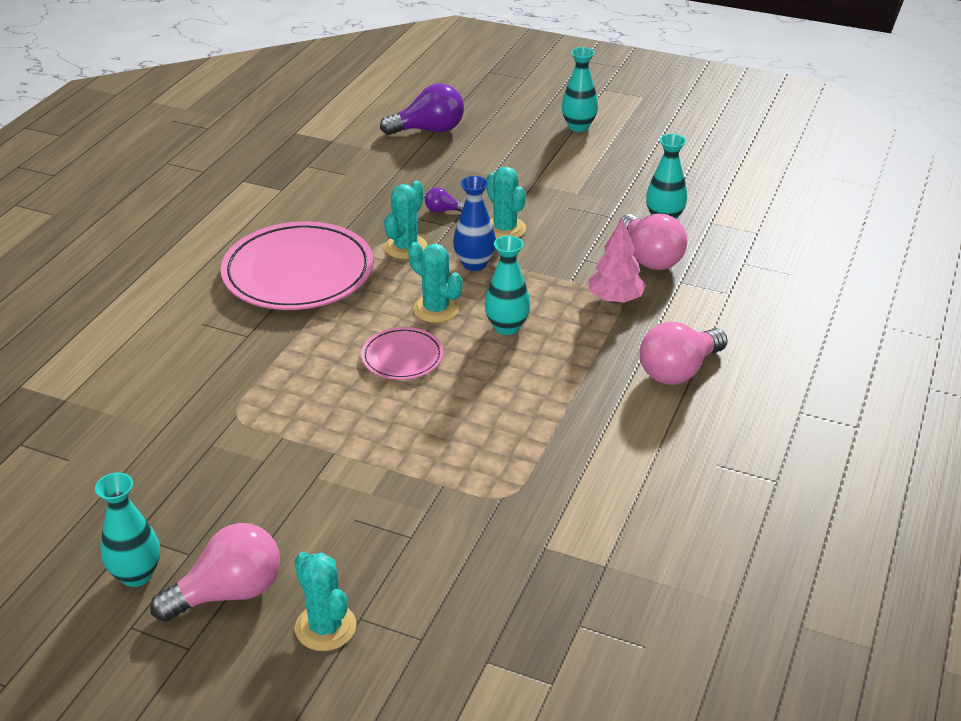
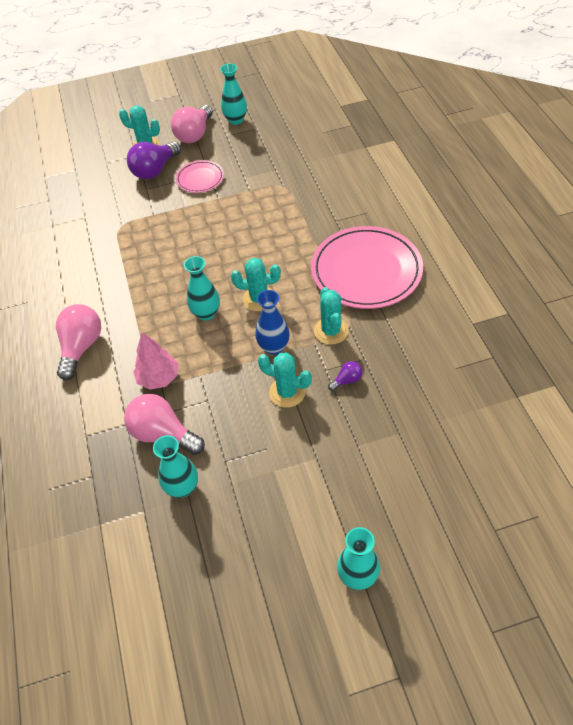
camera: 145 degrees right, 15 degrees up
(402, 357) = (242, 259): pink plate -> pink plate (200, 179)
(429, 130) = (468, 467): purple light bulb -> purple light bulb (155, 170)

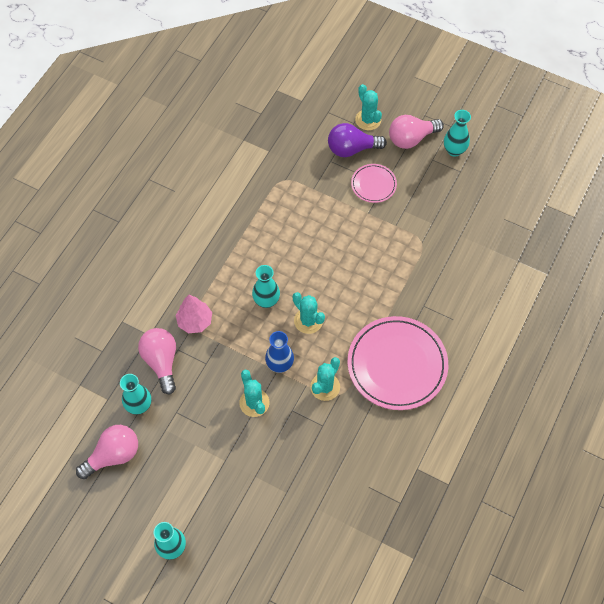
camera: 40 degrees right, 10 degrees up
(81, 347) = (174, 256): pink light bulb -> pink light bulb (113, 455)
(347, 380) = (296, 429): purple light bulb -> none

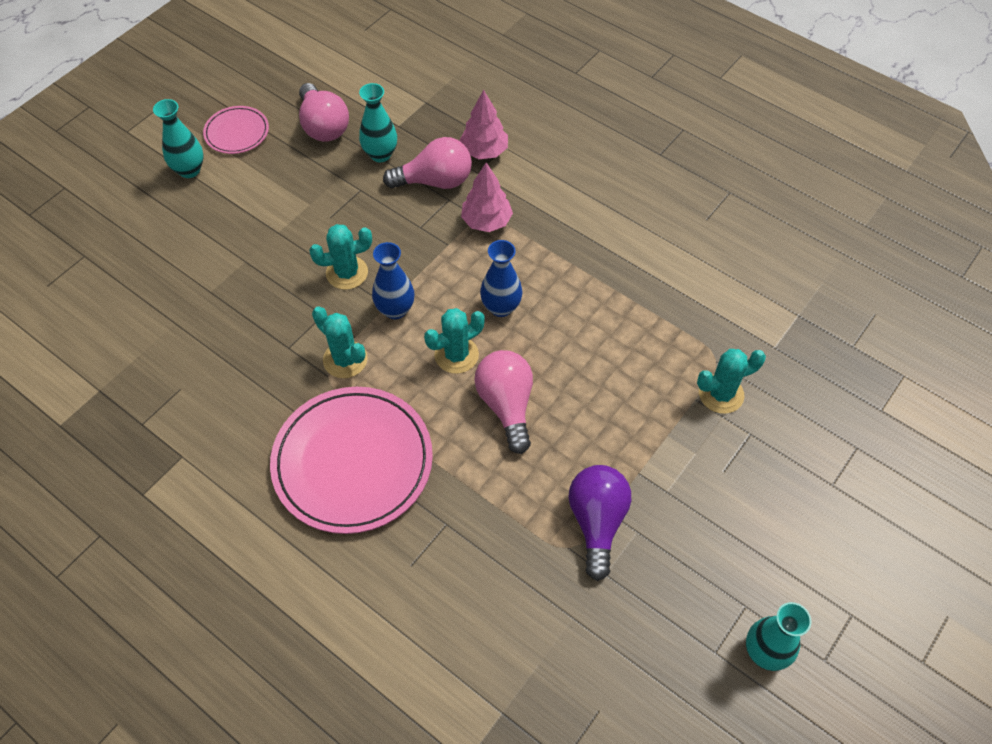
camera: 100 degrees right, 5 degrees down
(128, 334) = (484, 151): none -> pink tree
(266, 301) = (501, 307): turquoise vase -> blue vase
(352, 149) = (774, 471): purple light bulb -> purple light bulb (597, 522)
(368, 120) = (839, 510): turquoise cactus -> turquoise cactus (721, 394)
(373, 184) = (696, 492): pink plate -> pink plate (237, 132)
(411, 138) = (795, 577): pink light bulb -> pink light bulb (506, 405)

